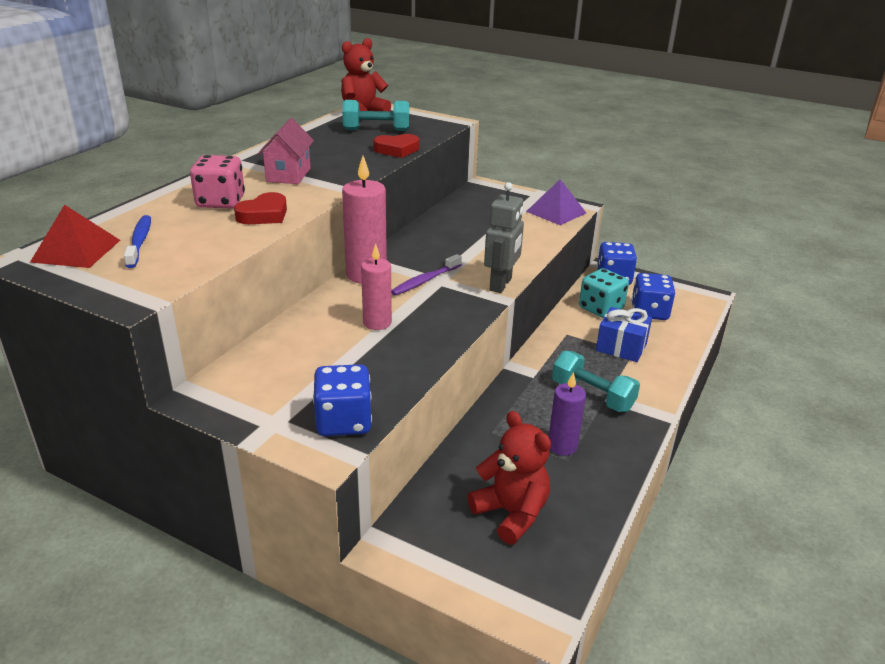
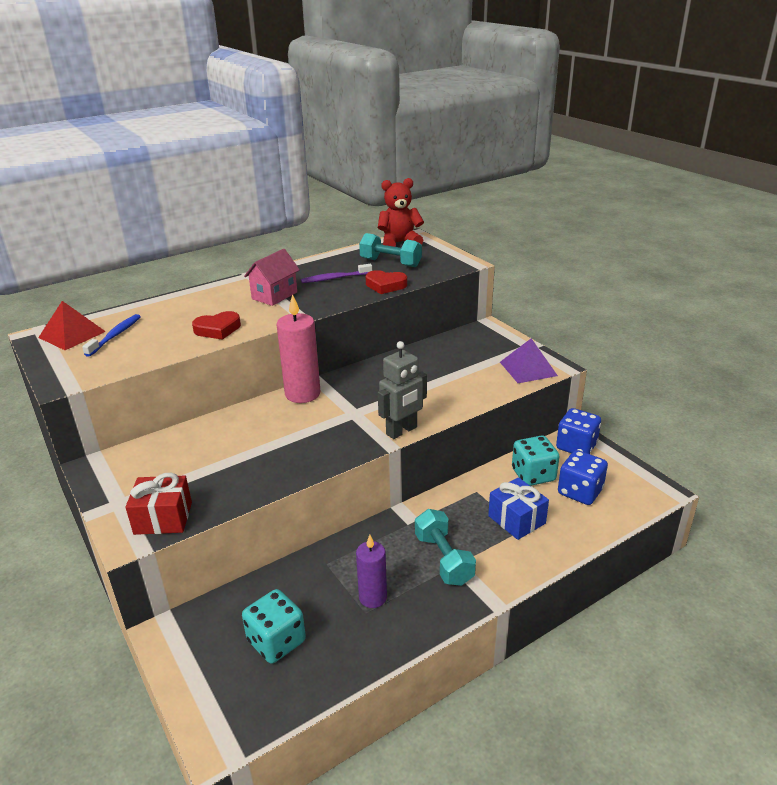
camera: 30 degrees right, 0 degrees up
(221, 202) = (201, 312): pink dice -> none
(343, 421) = (163, 518): blue dice -> red gift
(377, 323) = (268, 440): pink candle -> none
(425, 281) = (342, 411): purple toothbrush -> purple toothbrush (335, 278)
(511, 513) = (276, 641): red teddy bear -> turquoise dice

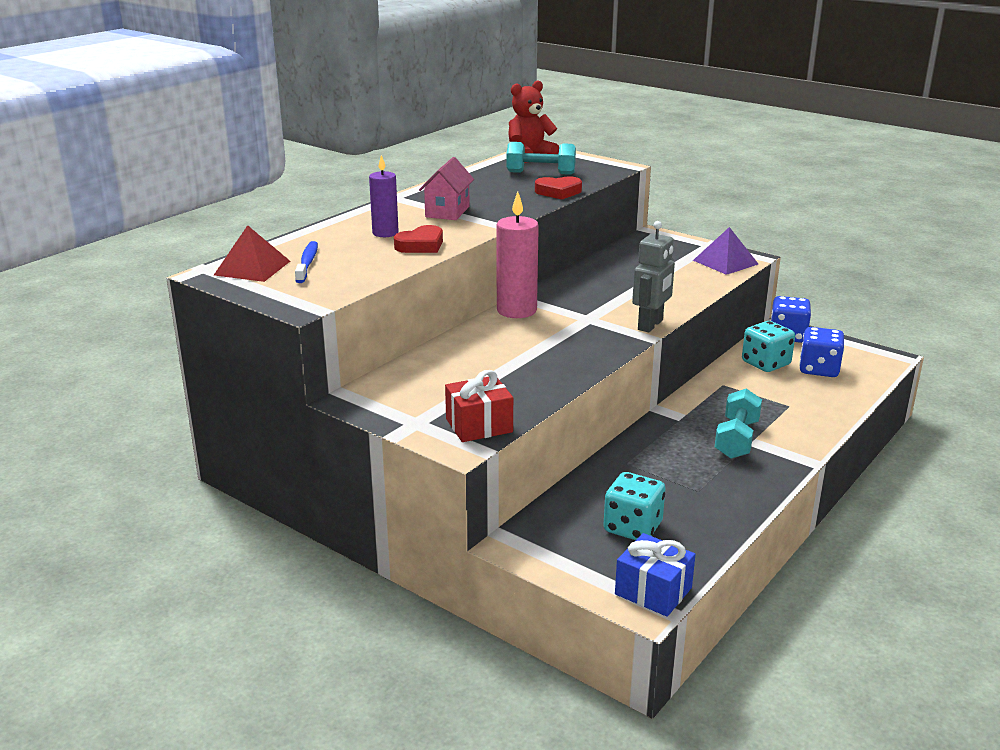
camera: 20 degrees left, 5 degrees down
(335, 278) = (496, 191): purple toothbrush -> none
(373, 597) = (695, 479): purple candle -> purple candle (385, 233)
(443, 559) = (736, 439): turquoise dumbbell -> turquoise dumbbell turned 60 degrees clockwise
(516, 519) = (779, 399): blue gift -> blue gift (653, 591)

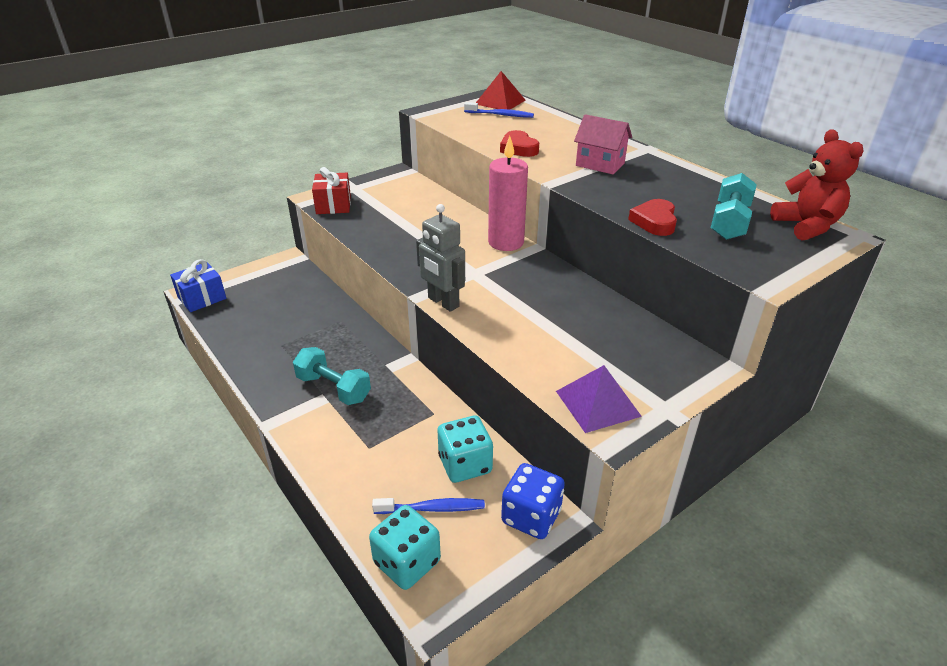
camera: 105 degrees right, 10 degrees up
(385, 233) = (552, 139): purple candle -> none
(632, 527) = (265, 305): turquoise dice -> turquoise dice (407, 562)
(819, 369) = (432, 508): blue dice -> blue toothbrush

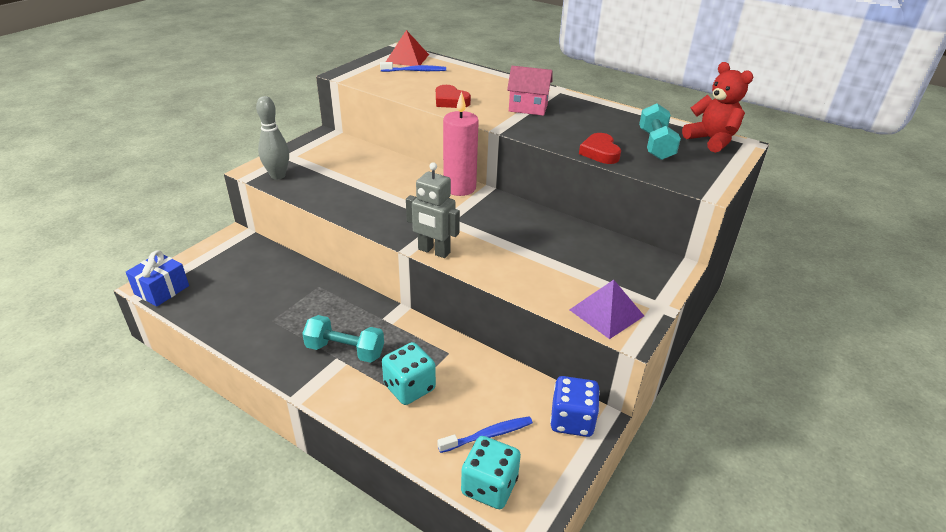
camera: 20 degrees left, 0 degrees up
(333, 205) = (278, 175): red gift -> grey bowling pin
(465, 464) = (497, 391): turquoise dice -> turquoise dice (409, 387)

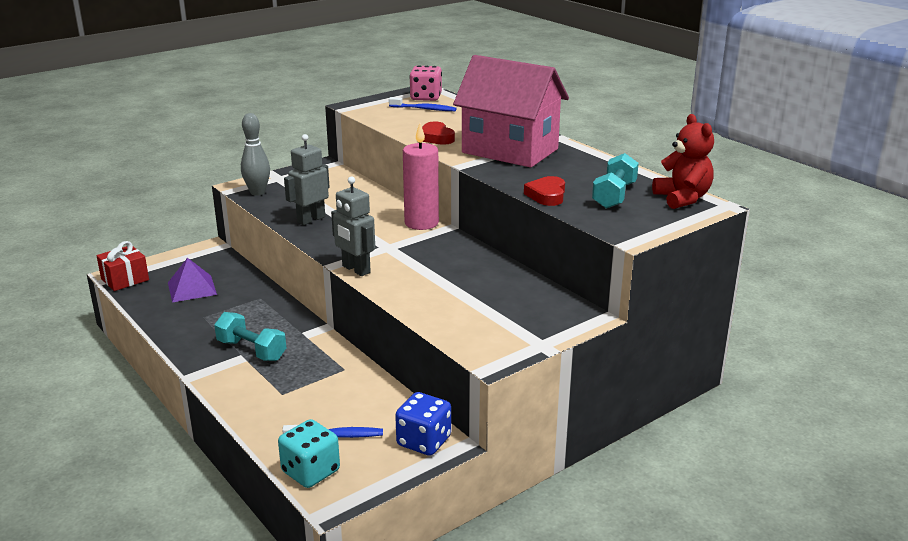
camera: 20 degrees right, 10 degrees down
(161, 290) = (125, 279): blue gift -> red gift
(352, 199) = (311, 219): none -> grey robot
(407, 58) = (426, 97): red pyramid -> pink dice
(409, 387) = (290, 388): turquoise dice -> none
(528, 108) = (510, 151): pink house -> pink house, size x2.07
(606, 312) = (482, 341): purple pyramid -> purple pyramid (192, 288)

